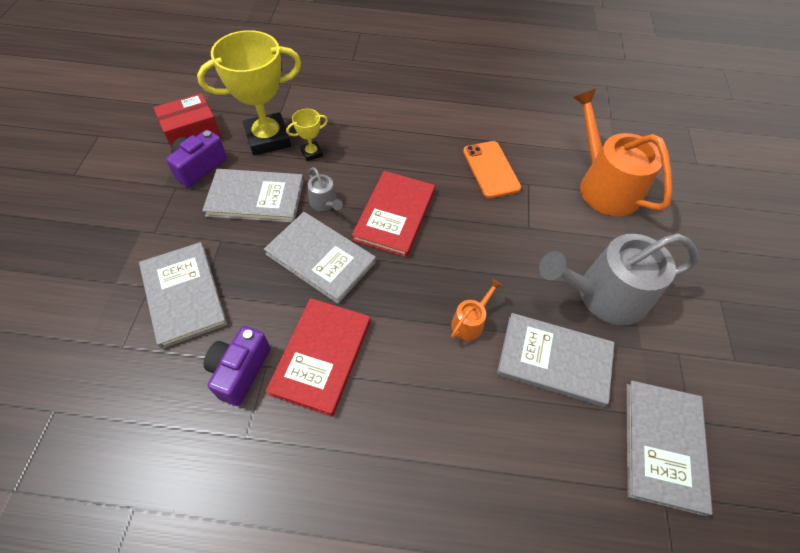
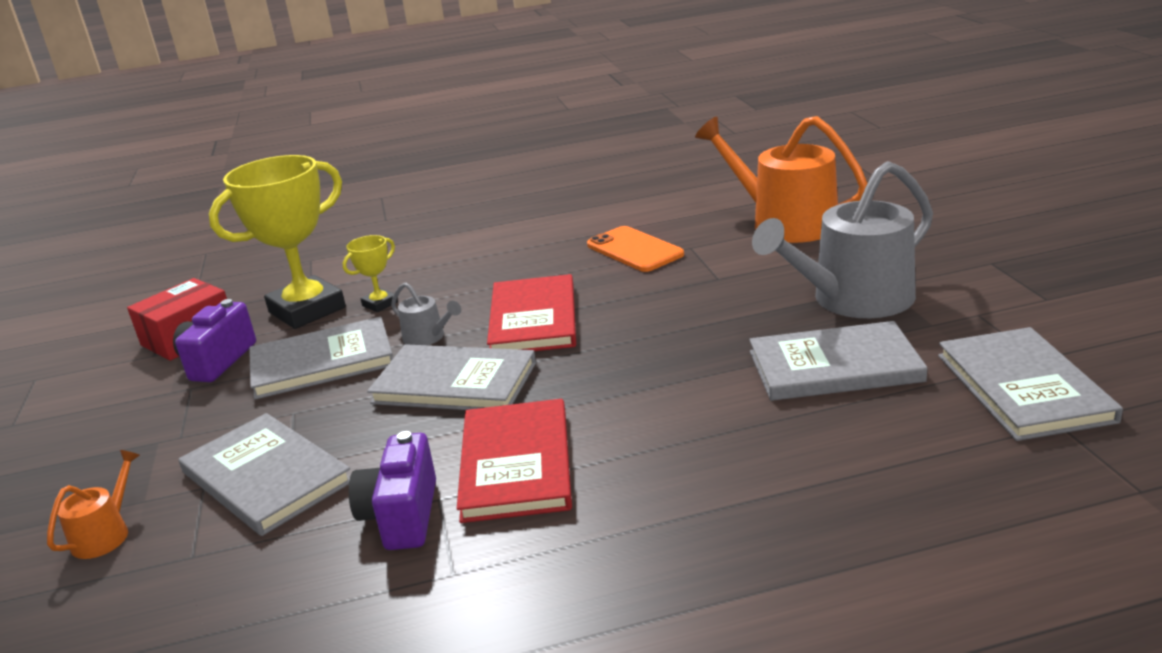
camera: 15 degrees left, 30 degrees down
(470, 322) = (701, 371): orange watering can -> orange watering can (105, 534)

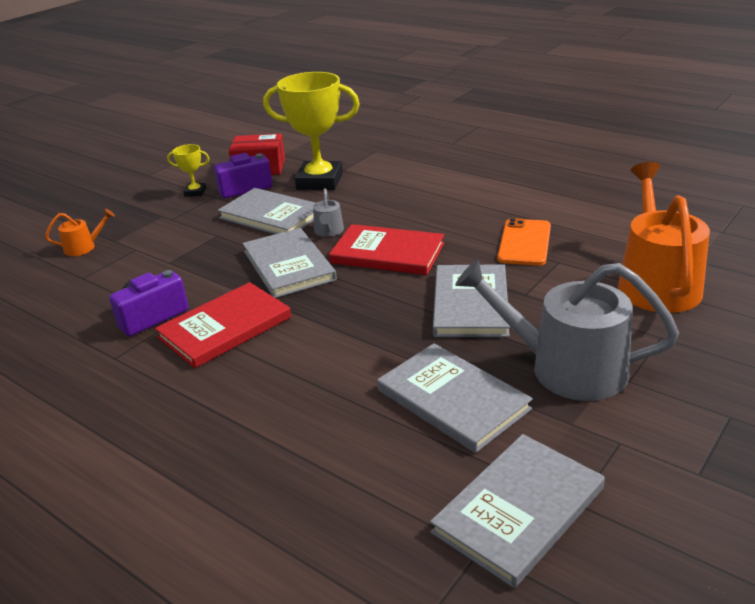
camera: 50 degrees right, 5 degrees up
(265, 477) = (155, 260): grey book -> grey book (470, 304)
(380, 304) = (349, 197): yellow trophy -> yellow trophy (195, 192)
(534, 319) = (387, 253): red book -> red book turned 60 degrees clockwise

